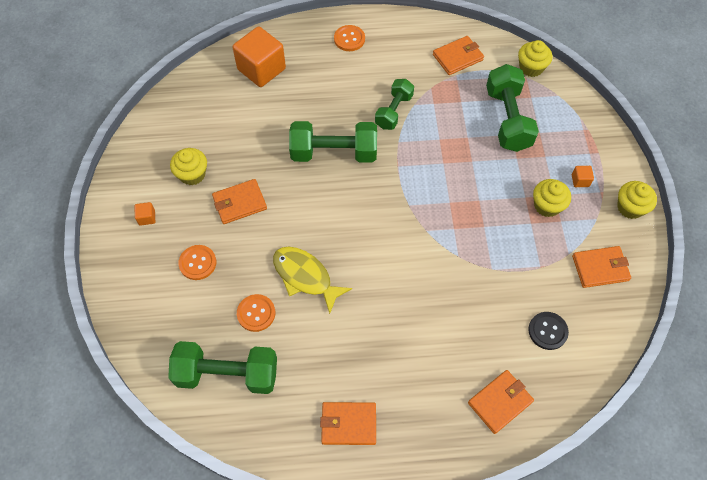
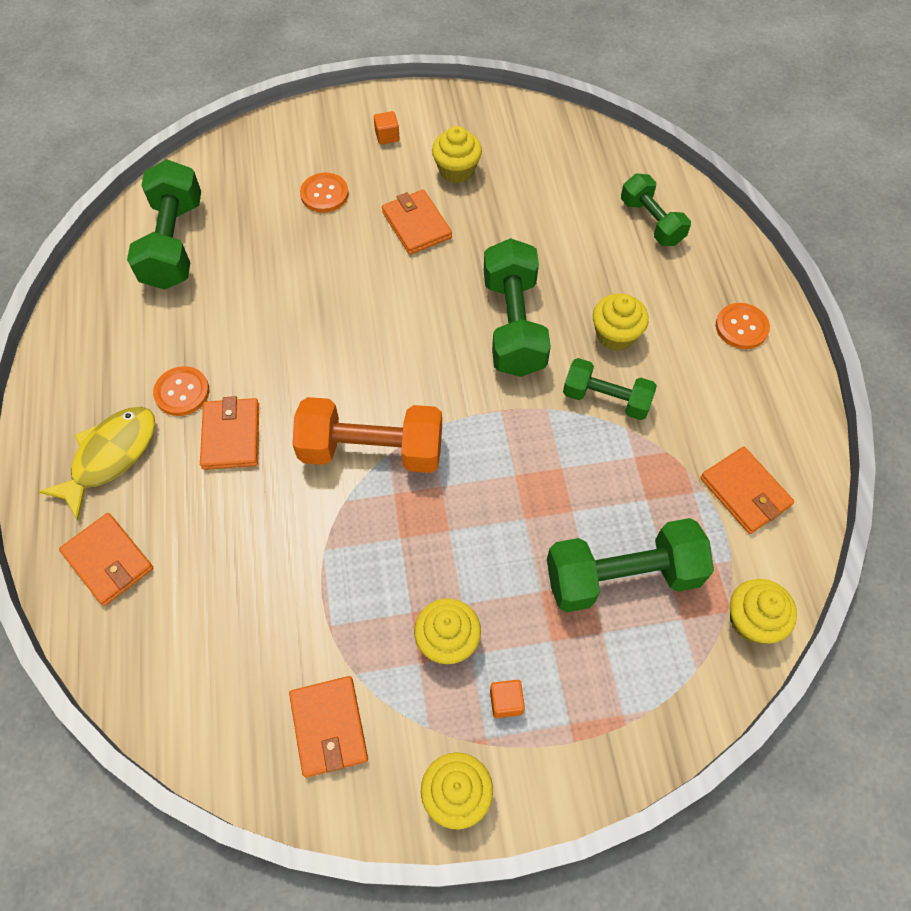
camera: 85 degrees right, 0 degrees up
(256, 313) = (253, 262): orange button -> orange button (182, 392)
(261, 69) = (651, 222): orange cube -> green dumbbell
(305, 277) = (306, 309): yellow fish -> yellow fish (110, 456)
(348, 100) = (615, 335): none -> yellow cupcake
(348, 424) = (97, 375): orange wallet -> orange wallet (231, 436)
(422, 239) = (371, 450): none -> orange dumbbell
(547, 331) = (216, 633): black button -> none

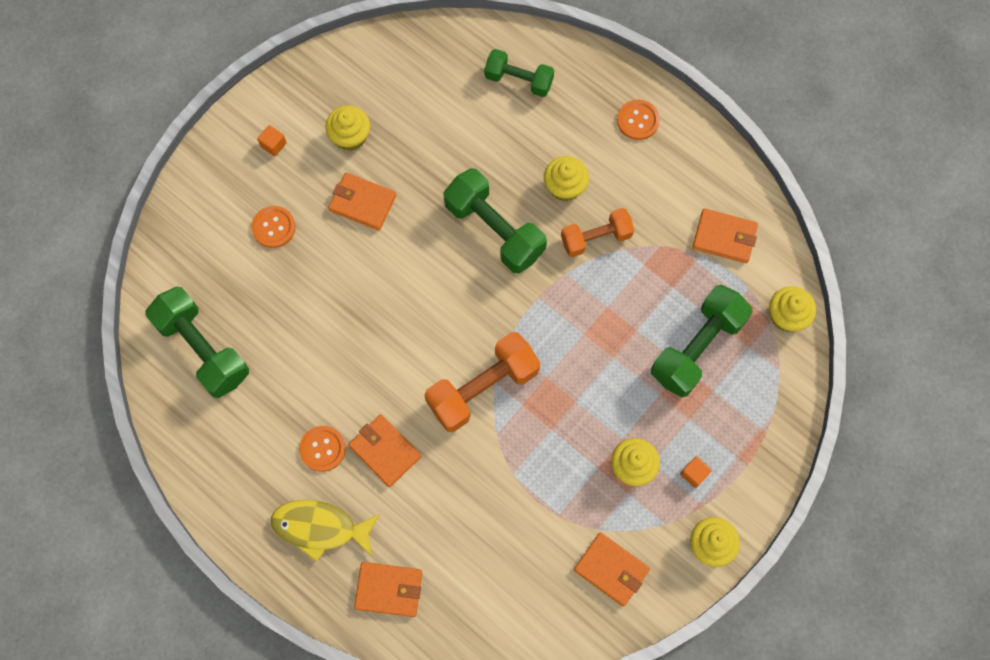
camera: 40 degrees left, 10 degrees up
(110, 456) = (320, 528): yellow fish -> yellow fish turned 75 degrees counterclockwise
(606, 399) = (596, 238): green dumbbell -> orange dumbbell

